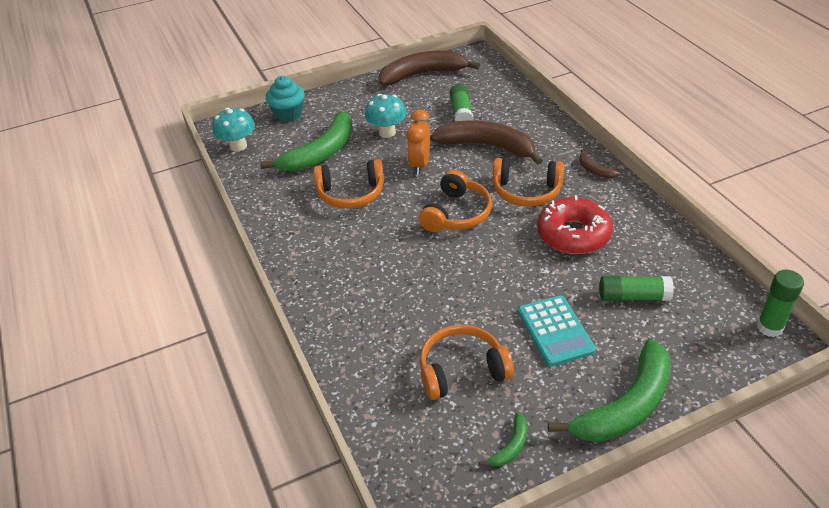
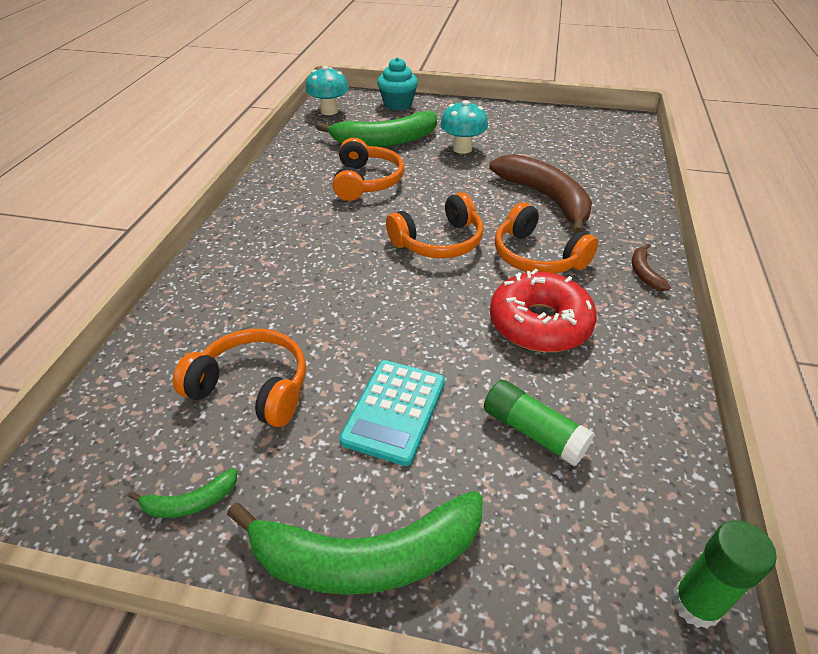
camera: 35 degrees right, 0 degrees up
(351, 194) = (366, 181): orange headphones -> orange headphones turned 120 degrees counterclockwise
(419, 165) = (458, 186): orange clock -> none
(423, 74) = (556, 117): brown banana -> none
(461, 112) = (555, 160): green glue stick -> none

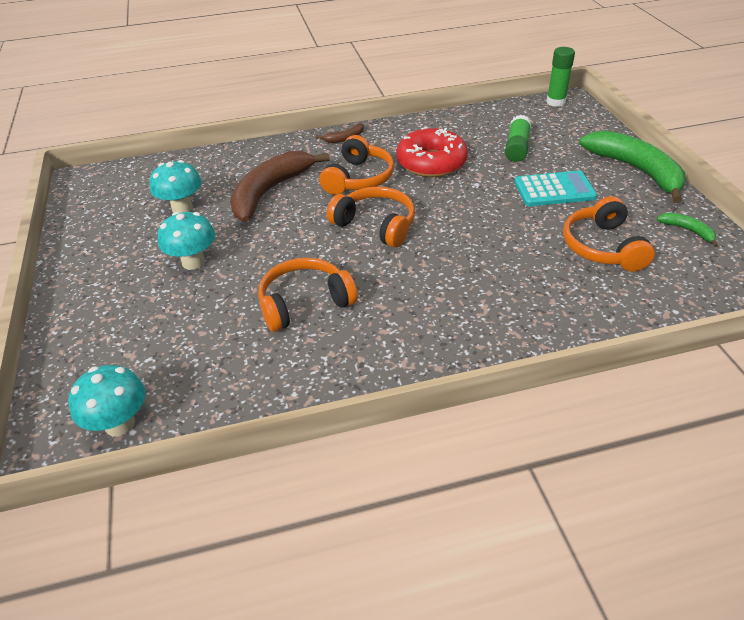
camera: 115 degrees left, 0 degrees up
(384, 141) = (199, 326): green banana -> none
(398, 104) = (75, 358): turquoise cupcake -> none
(547, 154) = (182, 208): none -> turquoise mushroom

